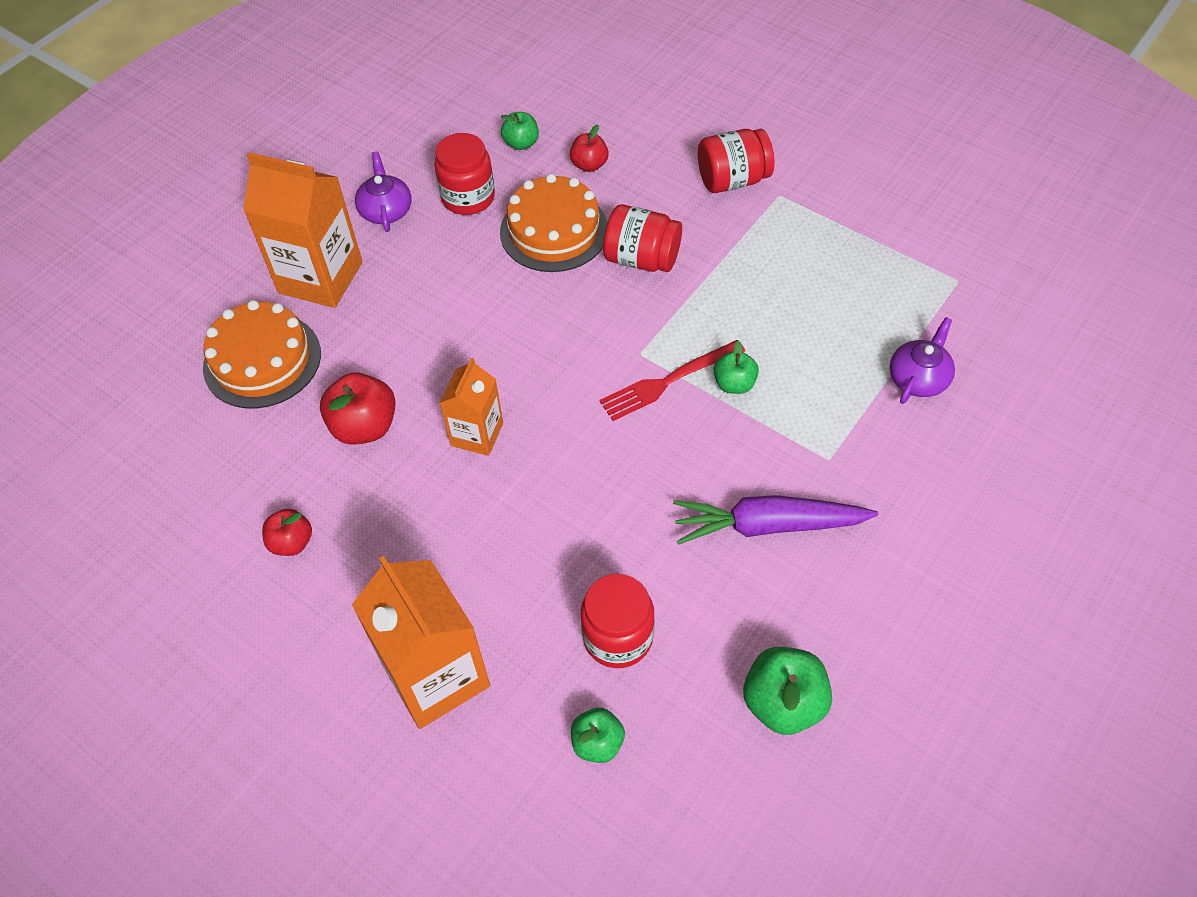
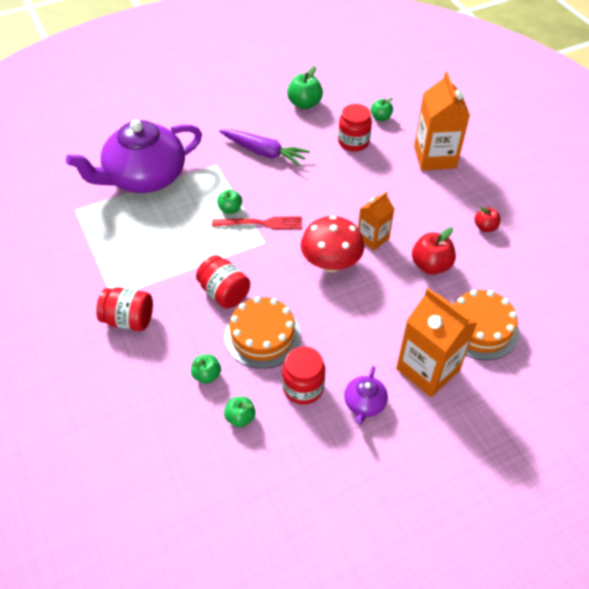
camera: 155 degrees left, 5 degrees down
(520, 364) = (331, 263): none -> red mushroom
(589, 165) = (207, 375): red apple -> green apple
(918, 378) = (144, 177): purple teapot -> purple teapot, size x2.41

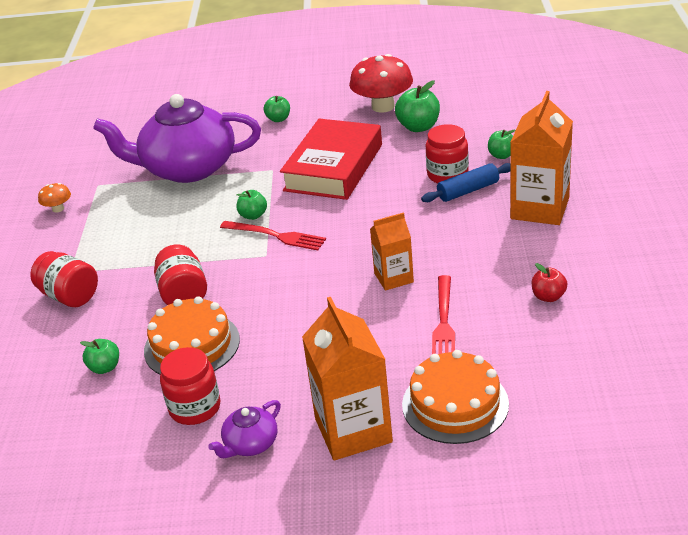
camera: 30 degrees right, 15 degrees down
(55, 240) = (58, 209): none -> orange mushroom
(240, 418) = (106, 418): green apple -> green apple (278, 119)
(264, 152) = (334, 167): purple carrot -> red book
(331, 263) = (324, 292): red mushroom -> red mushroom (383, 106)
(377, 153) = (468, 191): none -> blue rolling pin
(431, 265) = (443, 322): red apple -> red fork

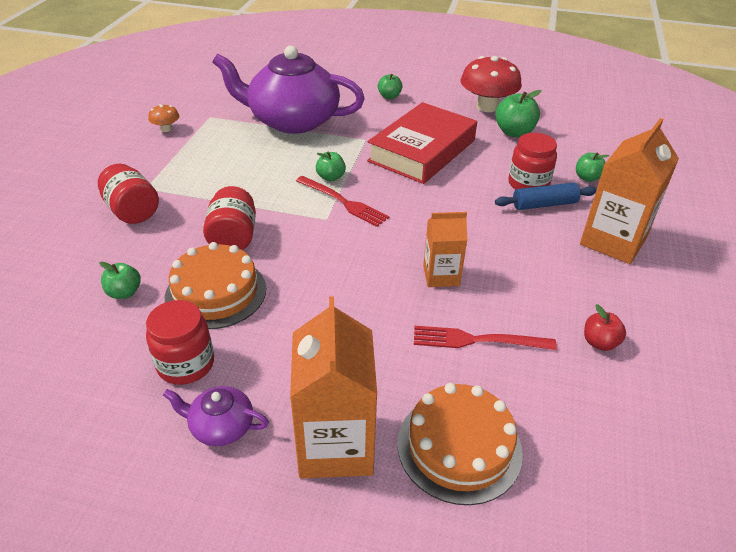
camera: 10 degrees right, 5 degrees up
(250, 444) = (221, 426): purple teapot -> purple teapot turned 45 degrees clockwise
(443, 322) = (477, 340): red fork -> red fork turned 75 degrees clockwise

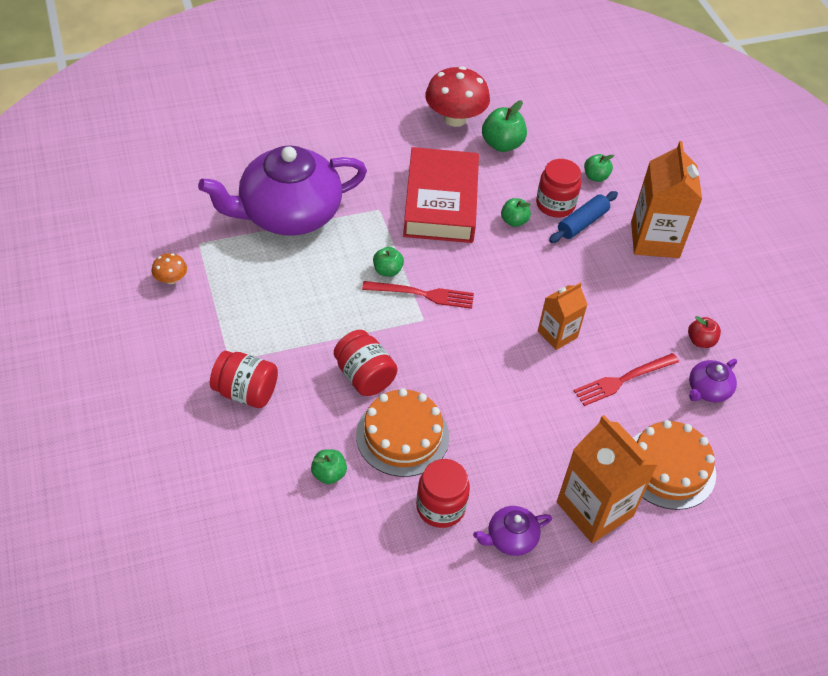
camera: 35 degrees left, 10 degrees up
(389, 96) = (354, 140): green apple -> green apple (514, 221)
(572, 391) = (708, 390): none -> purple teapot

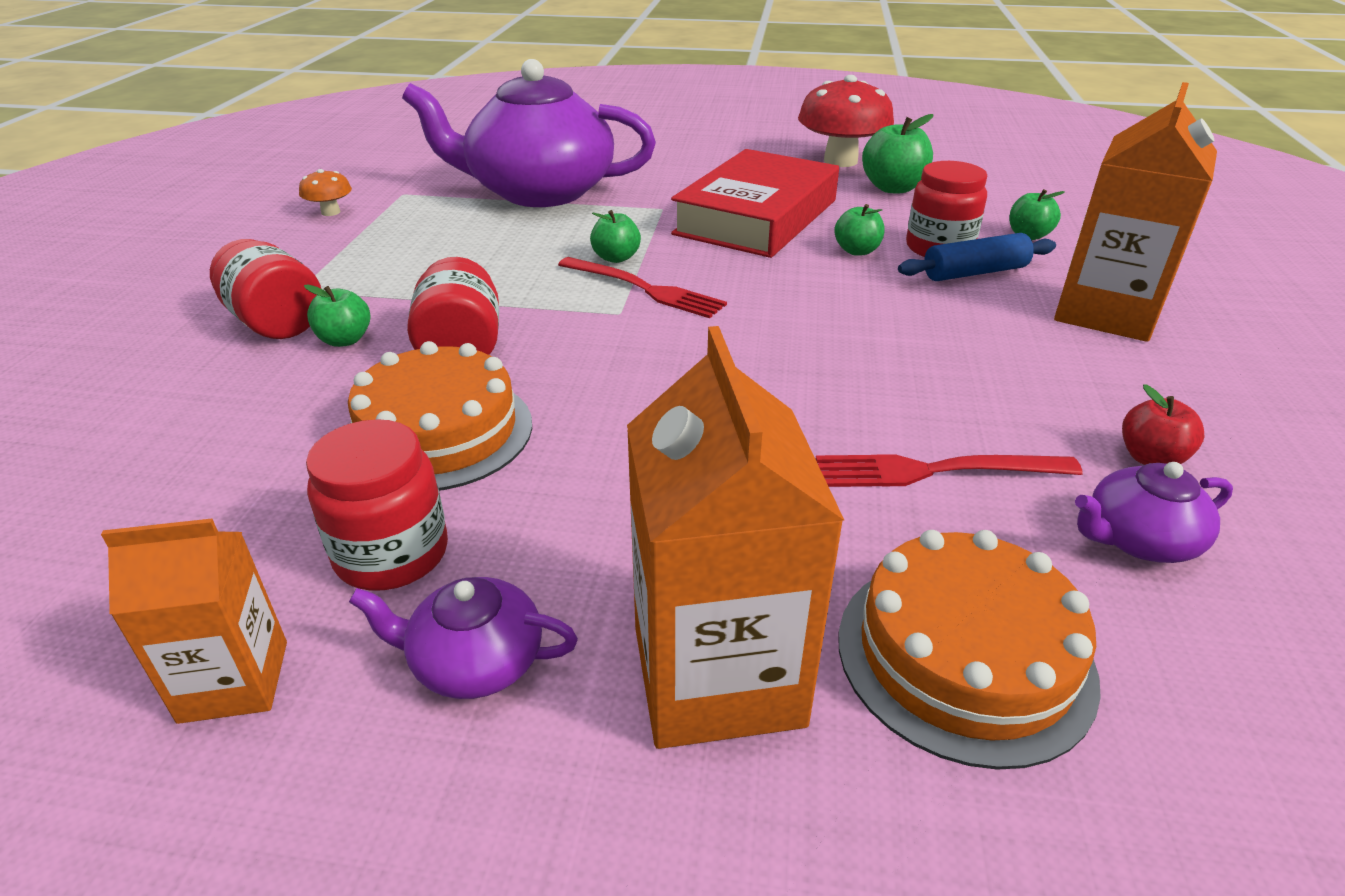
camera: 30 degrees right, 15 degrees down
(329, 474) = (264, 444): green apple -> green apple (345, 340)
(557, 334) = (839, 379): orange carton -> orange carton (234, 681)

